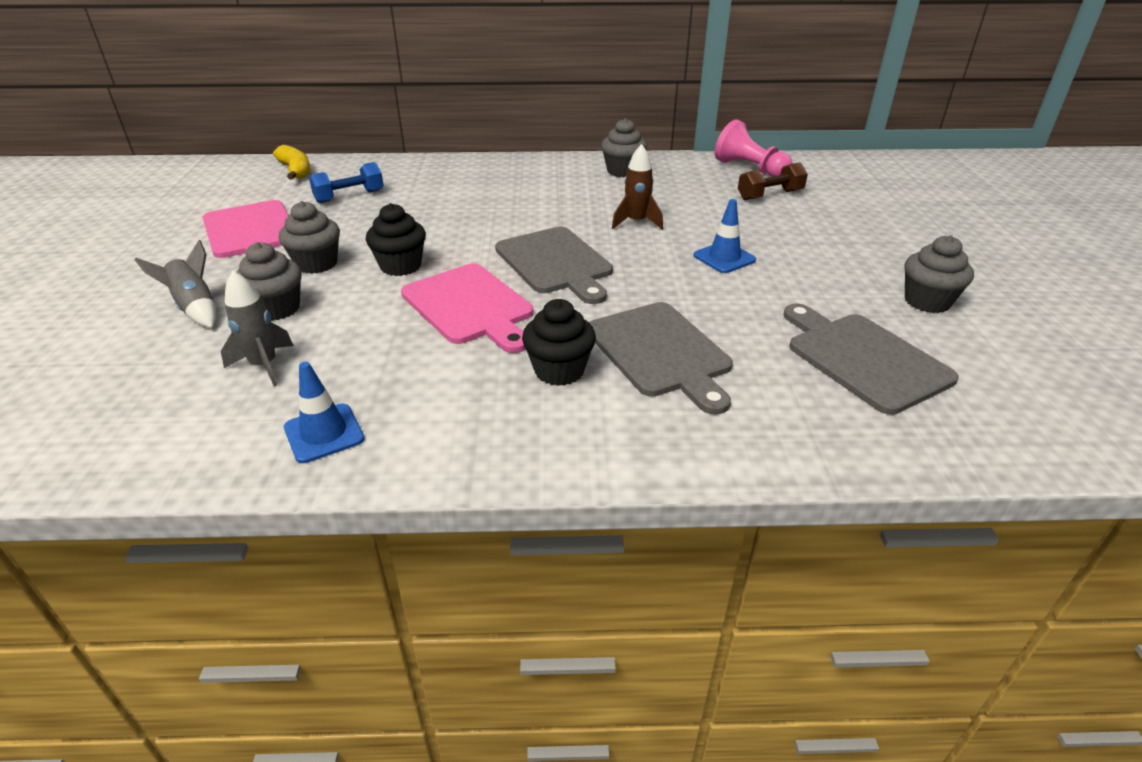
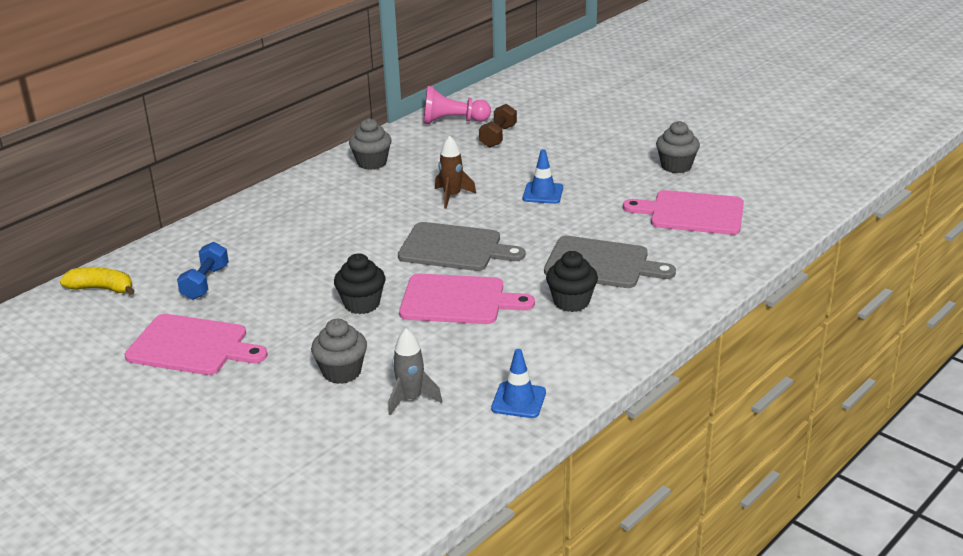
camera: 45 degrees left, 5 degrees down
(195, 308) = (285, 405): grey rocket -> none
(317, 264) = (300, 335): grey cupcake -> none
(863, 358) = (692, 213): grey cutting board -> pink cutting board

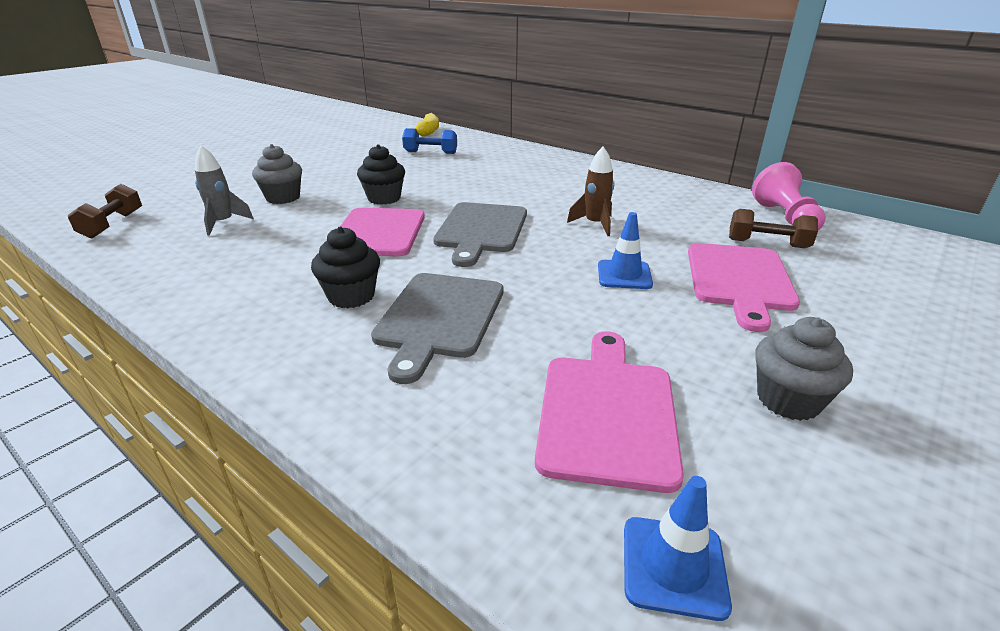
camera: 85 degrees right, 0 degrees up
(192, 346) = (346, 156): pink cutting board -> pink cutting board (739, 280)
(372, 163) = (651, 187): grey cupcake -> none
(400, 482) = (113, 225): none -> brown dumbbell
(518, 400) = (178, 269): blue traffic cone -> blue traffic cone (673, 566)

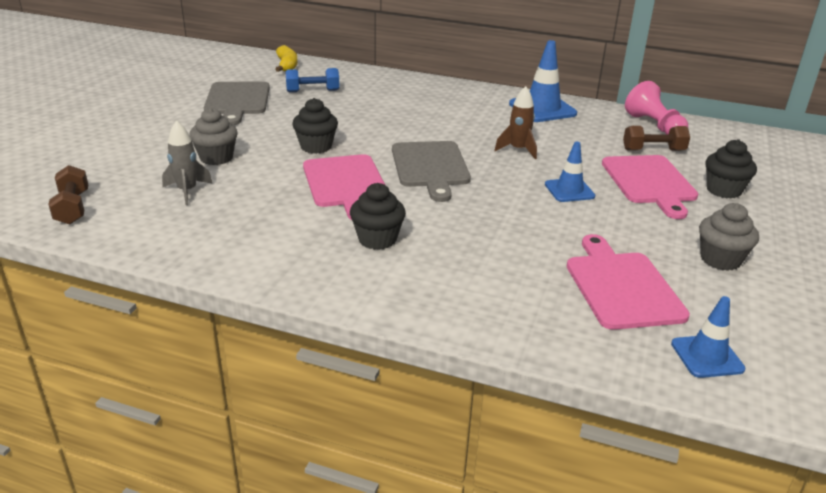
camera: 20 degrees left, 0 degrees up
(439, 318) = (461, 245): grey cutting board -> grey cutting board (237, 101)
(655, 188) = (542, 109): none -> blue traffic cone
(844, 304) = (723, 190): none -> black cupcake

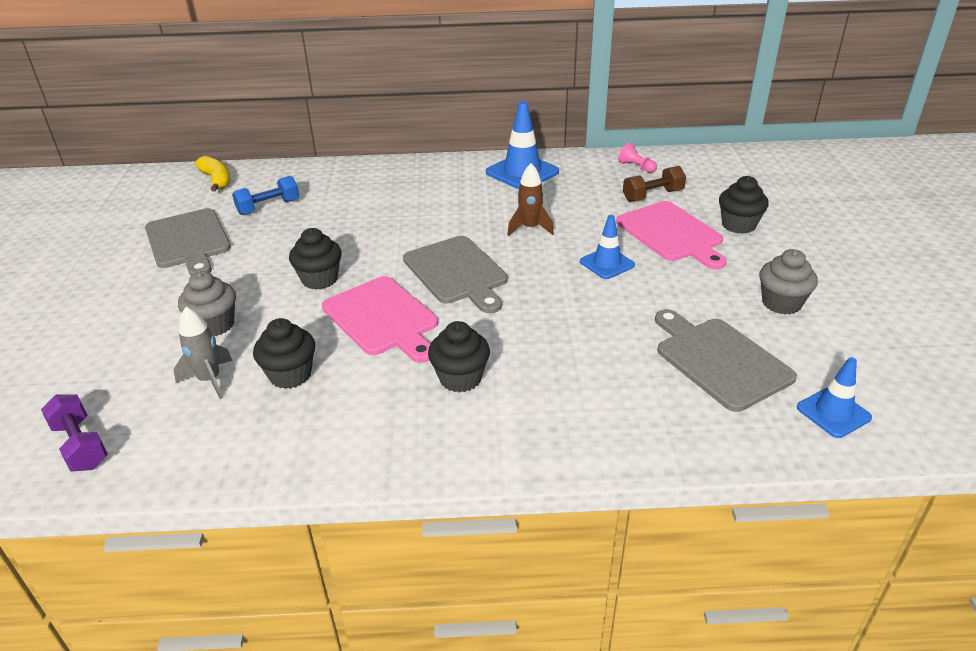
camera: 20 degrees left, 5 degrees up
(73, 208) = (81, 445): brown dumbbell -> purple dumbbell
(247, 203) = (290, 375): none -> black cupcake
(621, 286) = (719, 360): pink cutting board -> grey cutting board
(654, 126) = (636, 167): pink pawn -> pink pawn, size x0.55

